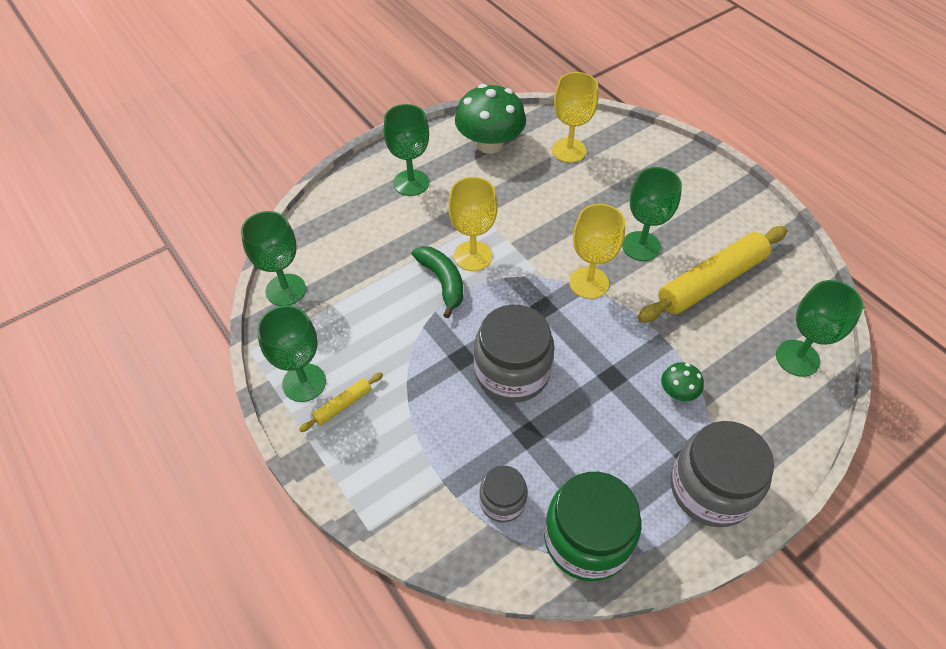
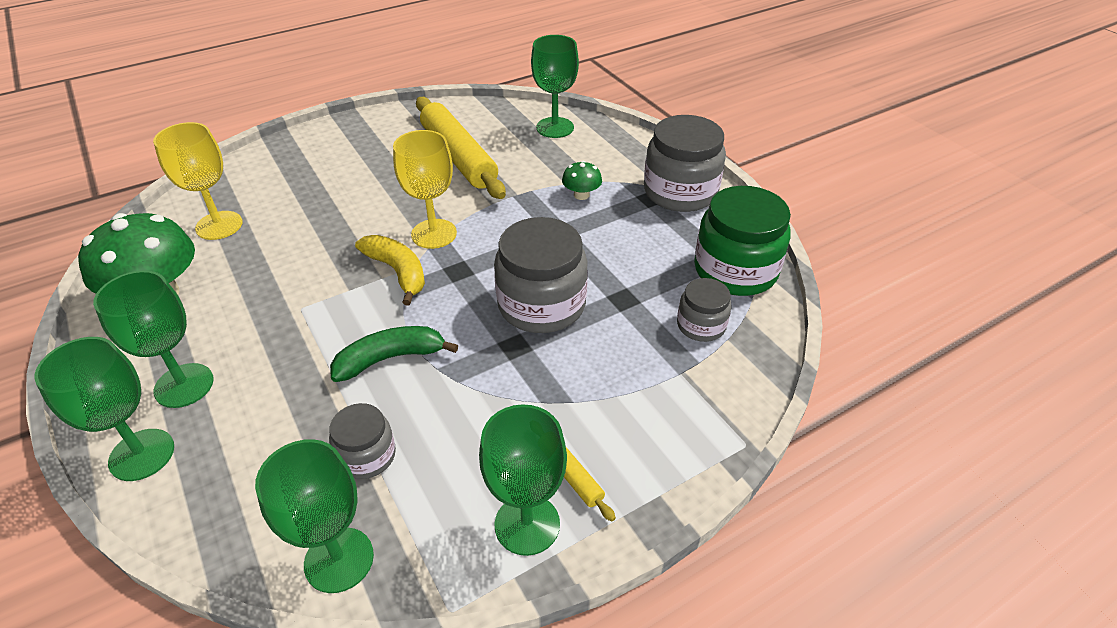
camera: 85 degrees left, 10 degrees down
(358, 287) = (367, 456): none -> grey jar
(473, 256) = (357, 326): yellow goblet -> none
(535, 268) = (398, 272): none -> yellow banana
(641, 246) = (396, 192): green goblet -> green goblet (142, 454)

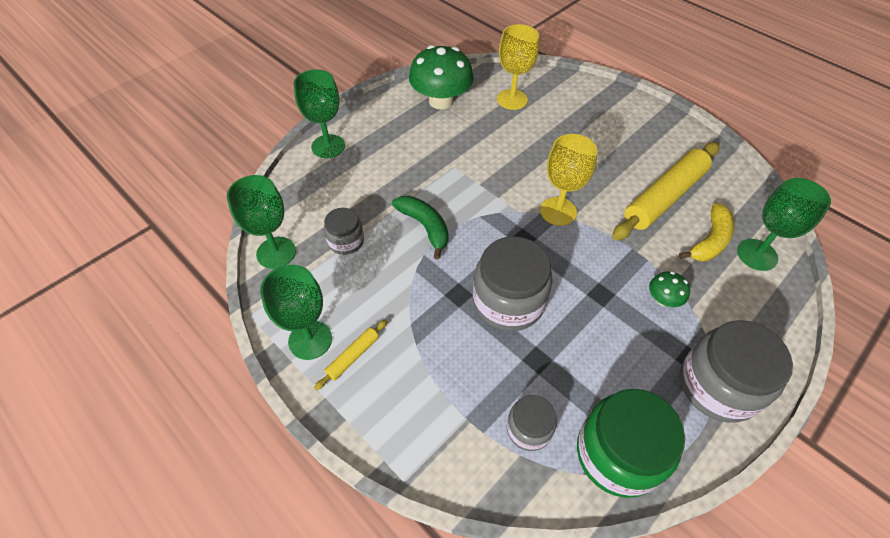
camera: 75 degrees right, 10 degrees up
(184, 385) = (377, 142): green goblet -> none
(398, 272) = (507, 204): yellow banana -> yellow banana (710, 241)

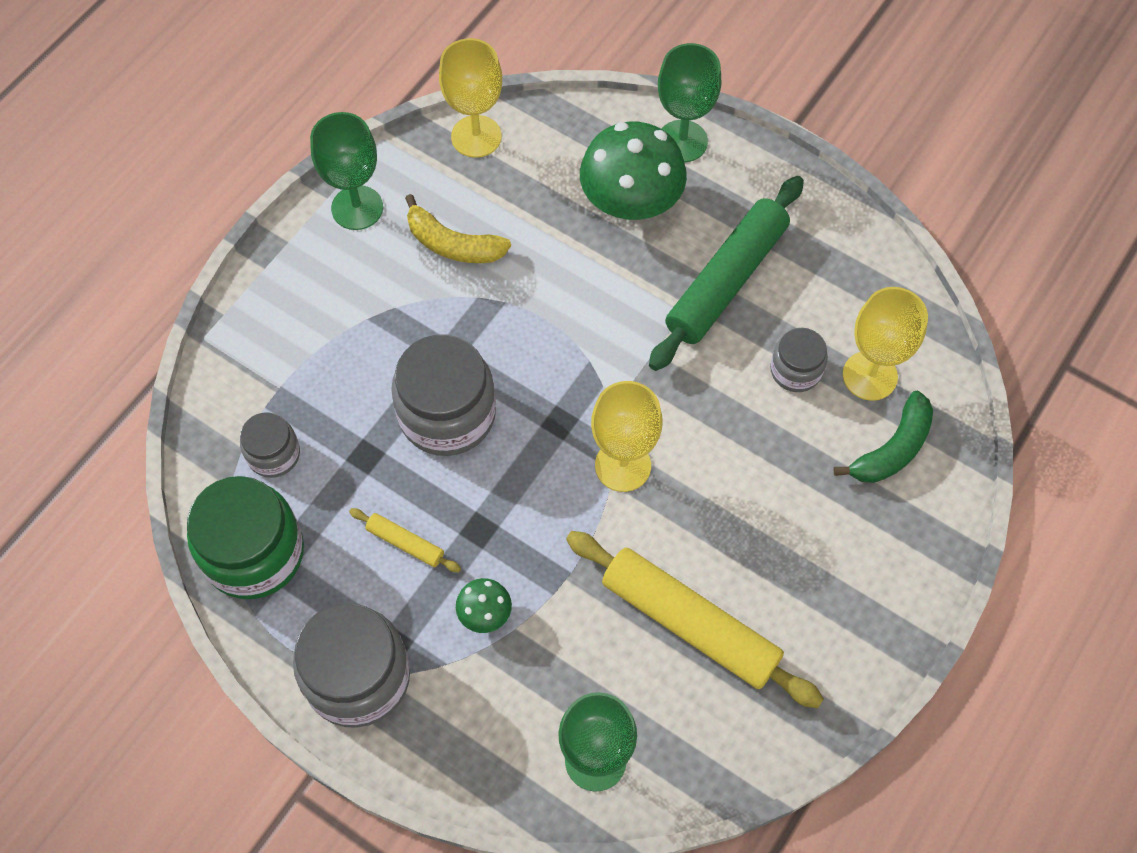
camera: 80 degrees right, 10 degrees up
(276, 252) = (476, 136): green goblet -> yellow goblet
(346, 241) = (510, 207): grey jar -> grey jar (795, 370)
(353, 356) = (341, 256): yellow rolling pin -> yellow rolling pin (405, 543)
(425, 227) = (554, 295): green banana -> green banana (892, 449)
(436, 144) = (726, 280): none -> green rolling pin
(441, 101) = (832, 269): green mushroom -> green mushroom (631, 201)
(710, 241) = (609, 689): yellow banana -> yellow banana (453, 244)

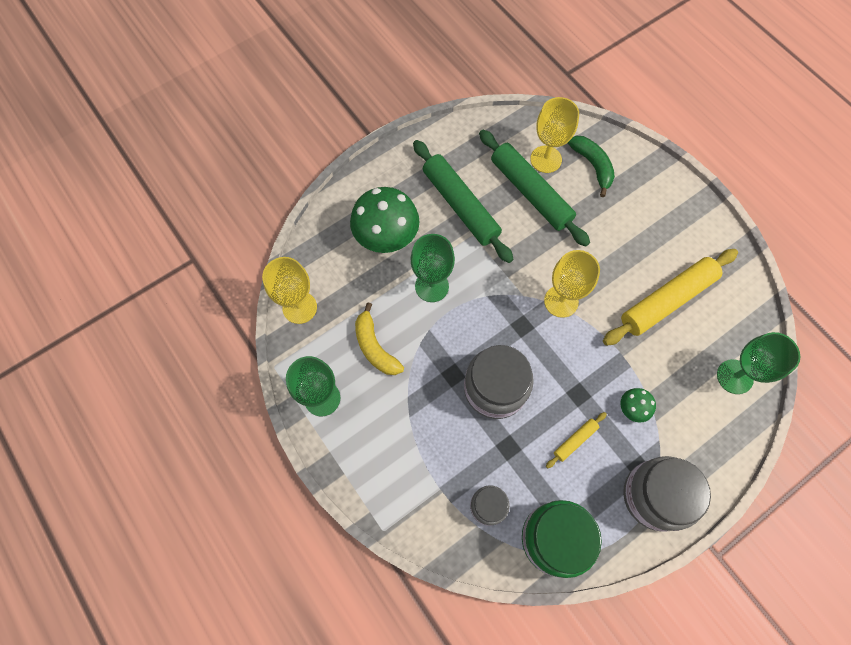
camera: 70 degrees left, 5 degrees up
(453, 244) = (375, 347): yellow banana -> yellow banana turned 105 degrees clockwise
(682, 141) = (356, 194): green goblet -> green goblet (431, 286)
(795, 370) = (530, 193): grey jar -> green rolling pin

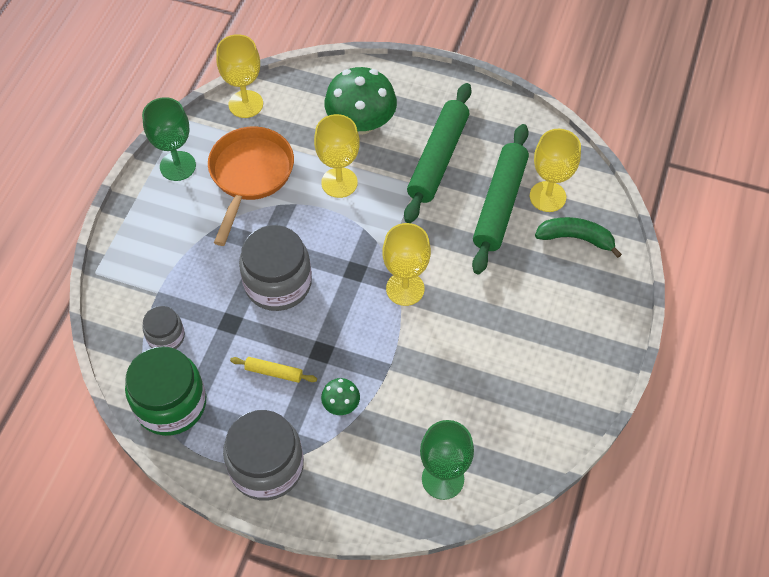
camera: 55 degrees right, 10 degrees down
(375, 347) = (250, 175): yellow banana -> orange pan
(431, 286) = (339, 182): green goblet -> yellow goblet
(592, 166) = (576, 238): green banana -> green banana turned 105 degrees counterclockwise
(666, 300) = (479, 377): yellow rolling pin -> none

